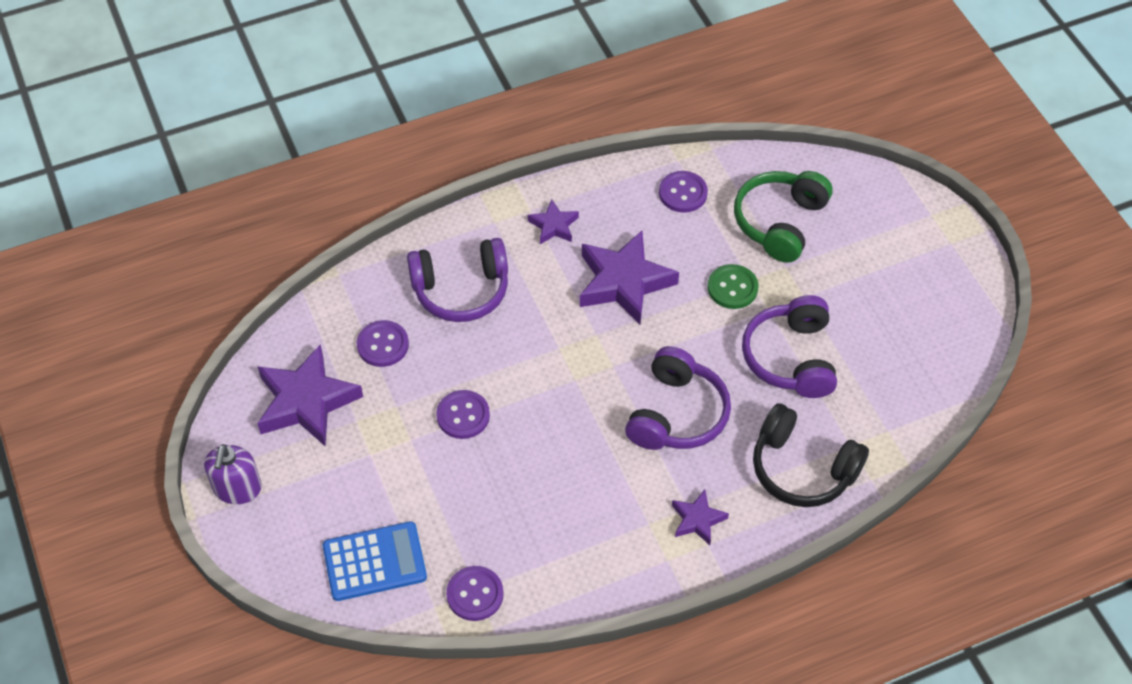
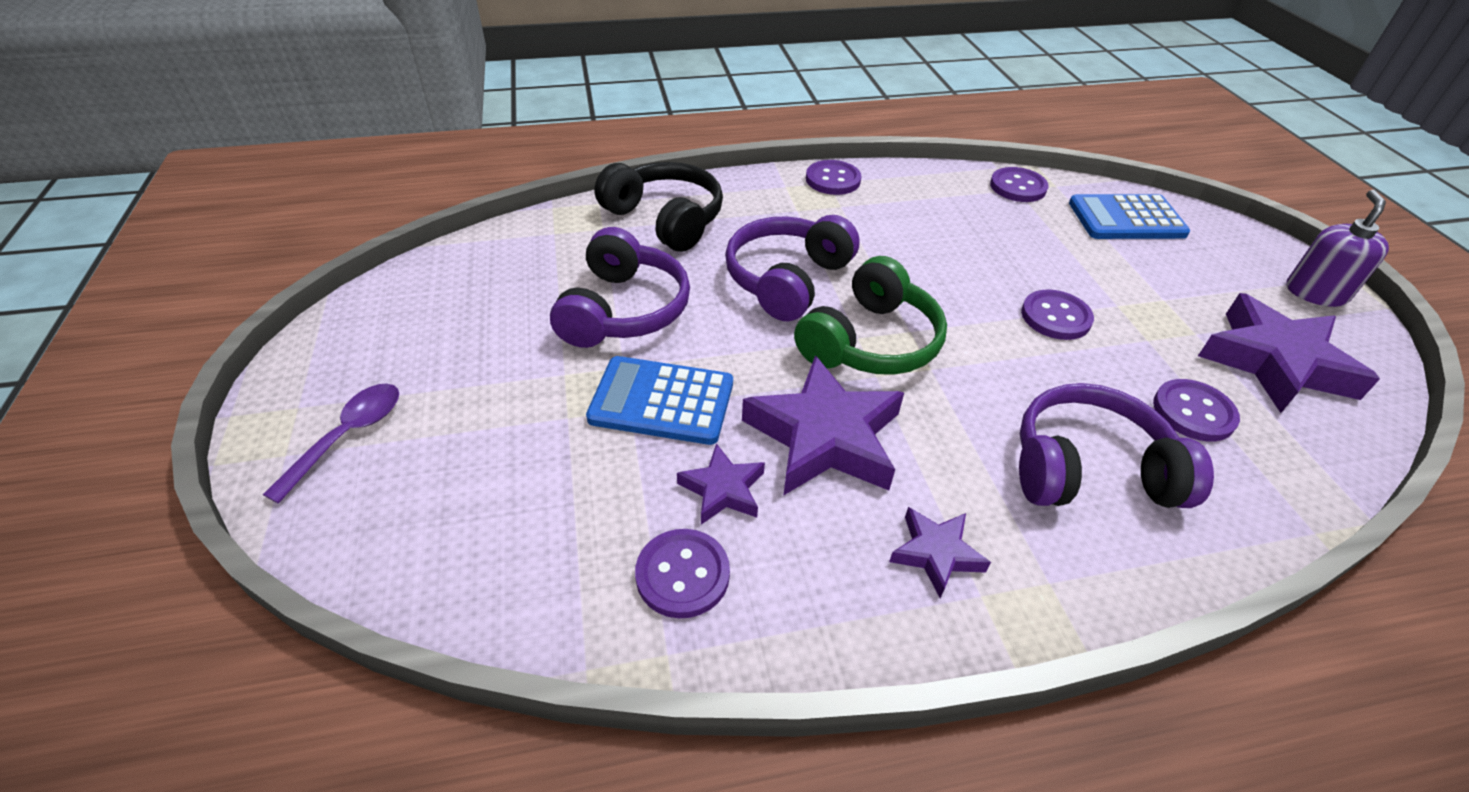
camera: 170 degrees left, 10 degrees down
(663, 565) = (833, 180): none -> purple button
(697, 520) = (790, 201): purple star -> purple star (723, 490)
(732, 288) = (662, 401): green button -> blue calculator
(779, 222) = (537, 486): green headphones -> green headphones (870, 342)
(905, 231) = (348, 436): none -> purple spoon

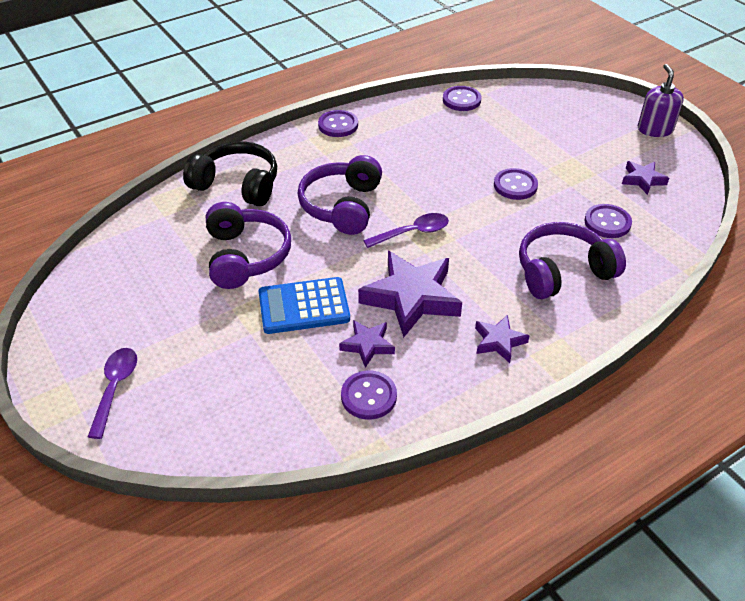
camera: 20 degrees left, 0 degrees up
(870, 342) = (413, 232): green headphones -> purple spoon
(1126, 219) = (535, 106): blue calculator -> none
(1275, 362) = (642, 180): purple star -> purple star, size x0.51

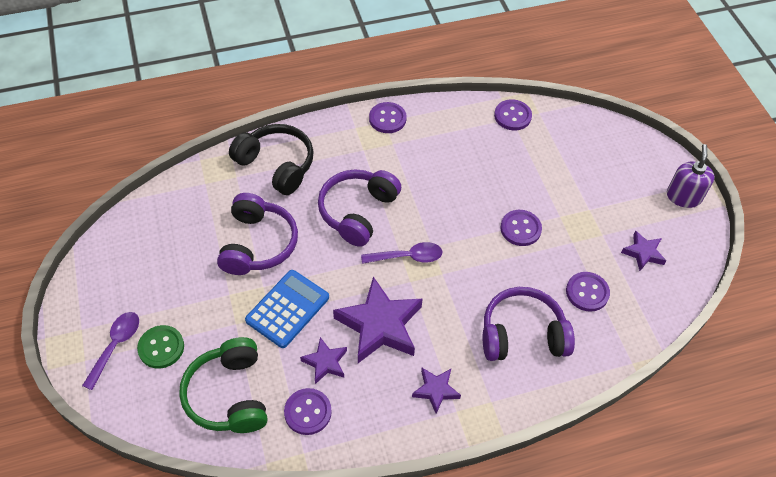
camera: 15 degrees right, 10 degrees up
(171, 376) = (161, 347): none -> green button
(270, 403) = (229, 395): none -> green headphones
(304, 306) = (287, 309): blue calculator -> blue calculator turned 120 degrees clockwise

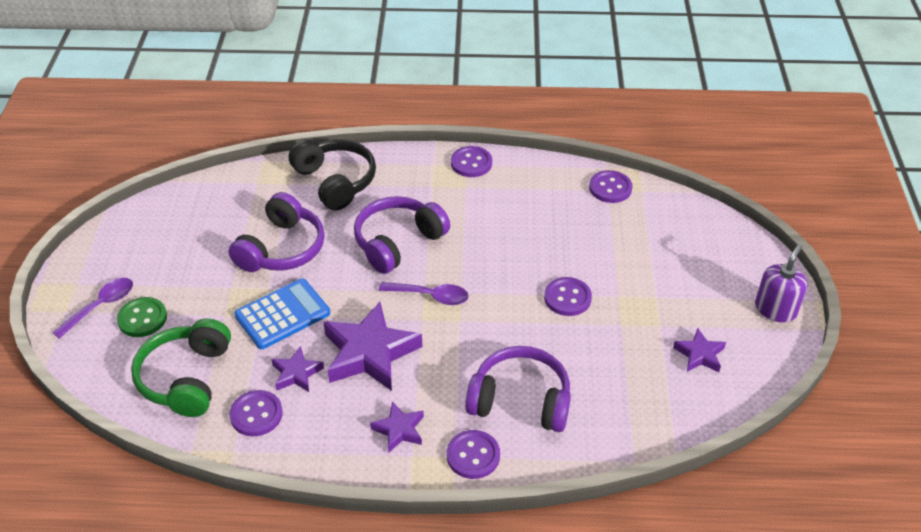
camera: 20 degrees right, 10 degrees down
(587, 292) = (614, 378): purple button -> purple button (473, 455)

